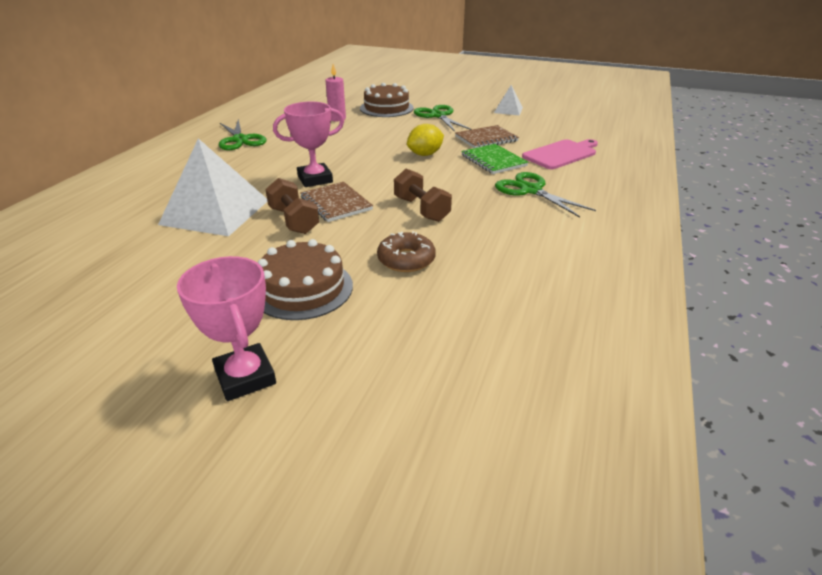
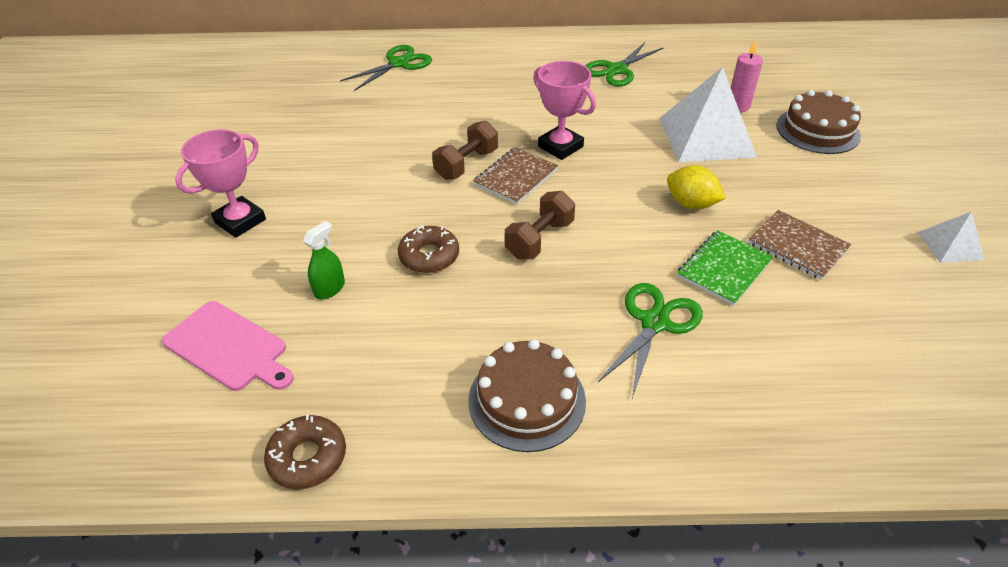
camera: 70 degrees right, 10 degrees up
(215, 212) = (458, 117): white pyramid -> white pyramid (706, 137)
(303, 288) = (356, 209): brown cake -> brown cake (527, 400)
(415, 321) = (329, 289): none -> green spray bottle
(438, 116) = (839, 181): green scissors -> green scissors (399, 64)
(561, 154) = (814, 338): pink cutting board -> pink cutting board (228, 347)
(628, 360) = (308, 457): none -> brown donut

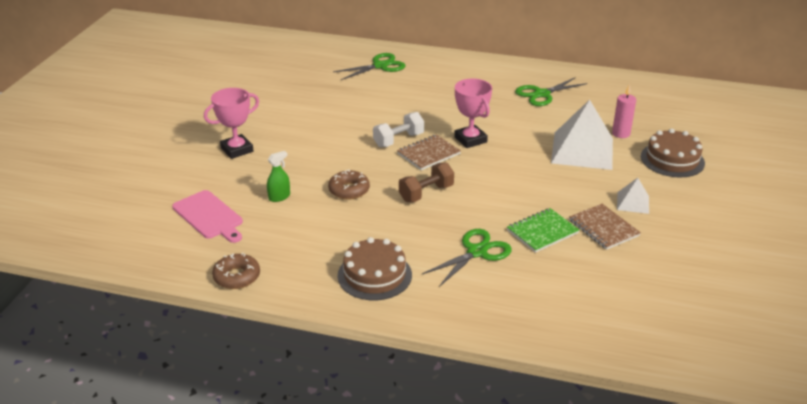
camera: 15 degrees right, 10 degrees down
(466, 164) = (398, 140): brown dumbbell -> white dumbbell
(691, 204) = (544, 190): yellow lemon -> none
(950, 245) = (717, 247): white pyramid -> white pyramid (633, 202)

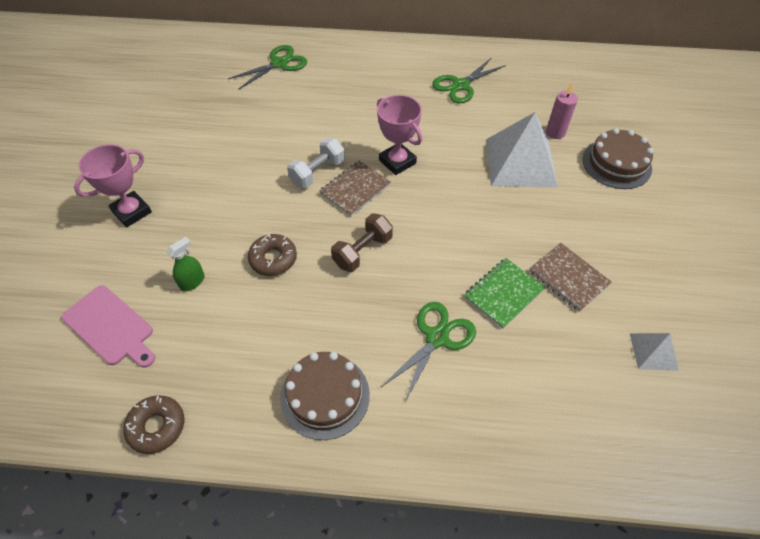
camera: 10 degrees left, 20 degrees up
(633, 202) = (590, 234): white pyramid -> white pyramid (653, 351)

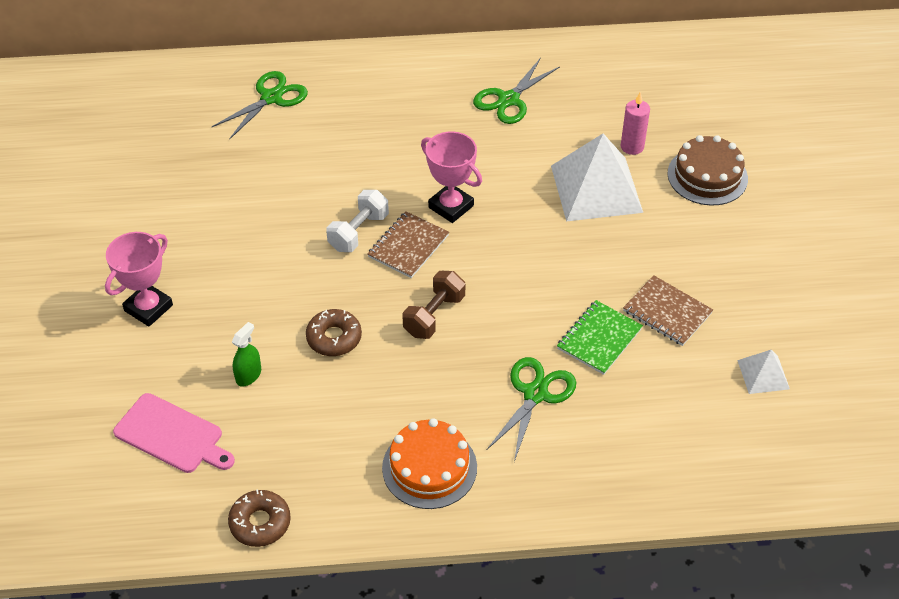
camera: 10 degrees left, 5 degrees down
(325, 396) = (429, 467): brown cake -> orange cake

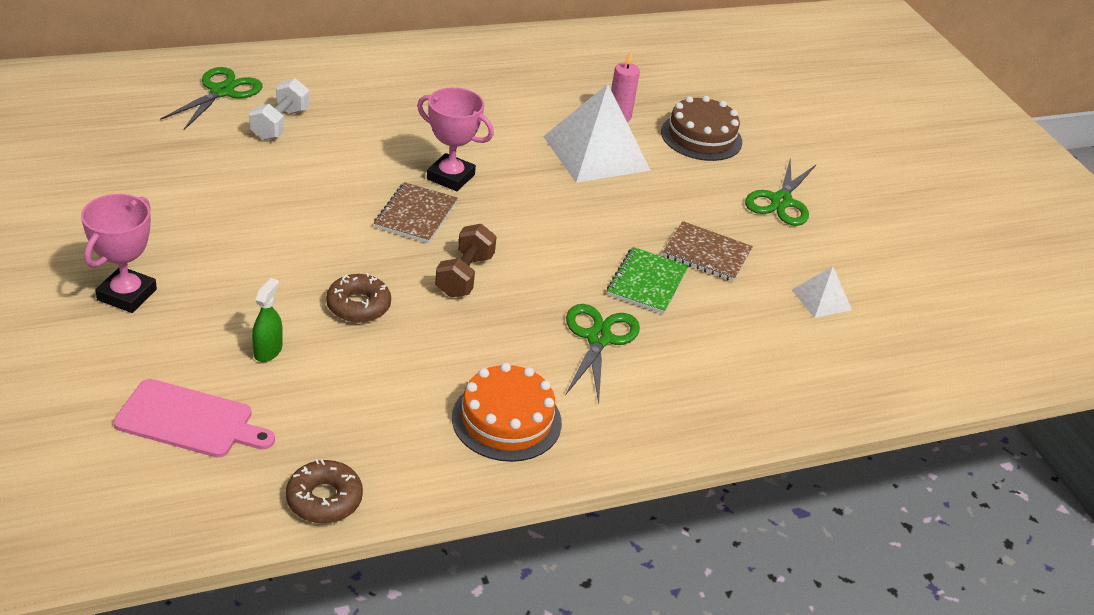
camera: 20 degrees left, 10 degrees down
(358, 232) = (356, 206): white dumbbell -> white dumbbell (280, 124)
(508, 100) = (480, 83): green scissors -> green scissors (781, 201)

